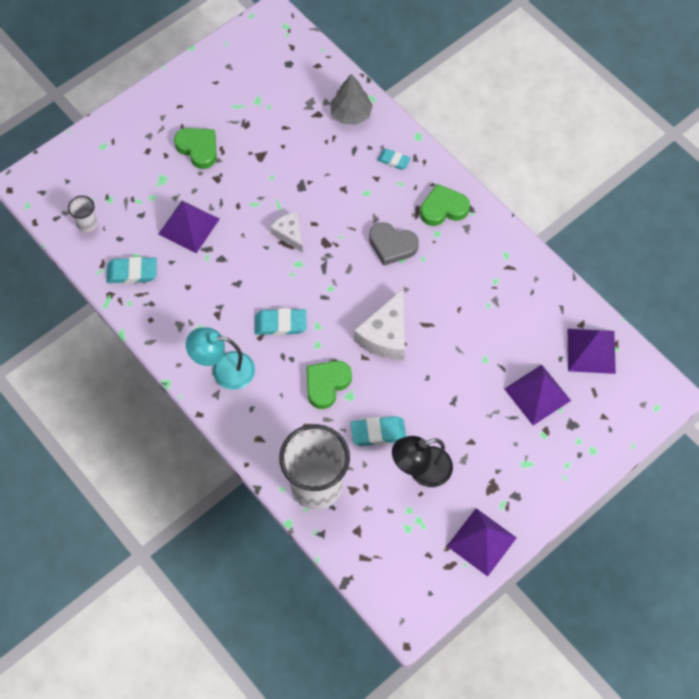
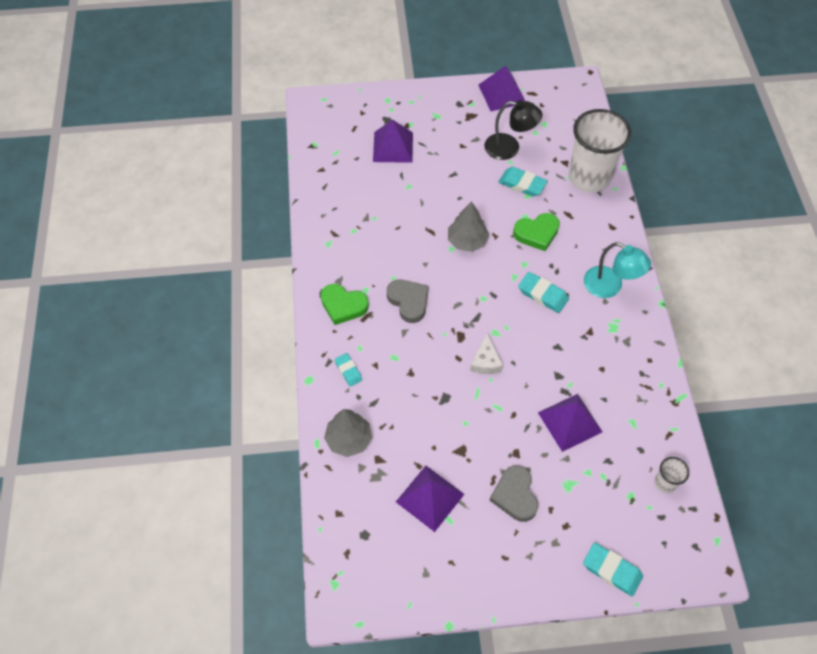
camera: 145 degrees left, 5 degrees down
(132, 272) = (645, 410): turquoise eraser -> turquoise eraser (612, 570)
(198, 149) = (515, 495): green heart -> grey heart
(385, 335) = (467, 241): white cheese -> grey tree
(591, 351) = (331, 151): purple pyramid -> purple pyramid (430, 498)

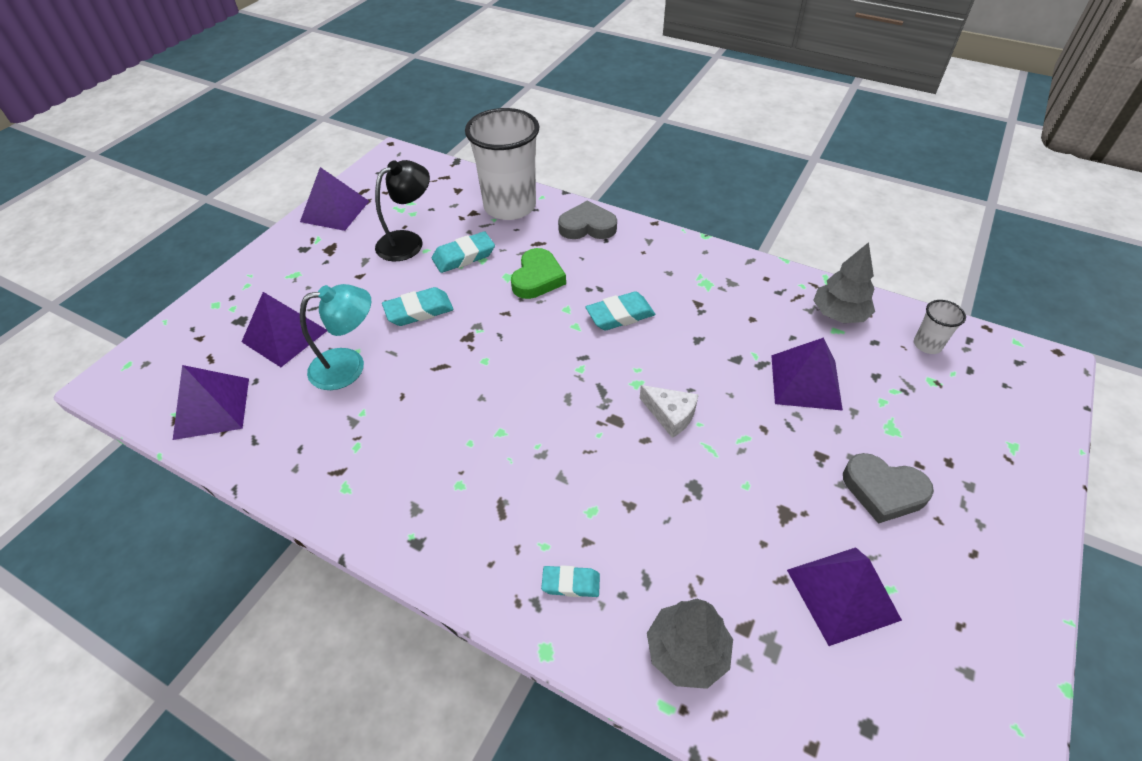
camera: 55 degrees left, 10 degrees down
(328, 154) = (212, 408): none -> purple pyramid
(343, 306) = (460, 527): green heart -> none
(408, 301) = (520, 446): grey heart -> grey heart (587, 226)
(467, 241) = (489, 340): grey tree -> grey tree (839, 314)
(610, 287) = (654, 260): turquoise lamp -> turquoise lamp (349, 366)
(612, 570) = (1028, 450): turquoise eraser -> turquoise eraser (419, 311)

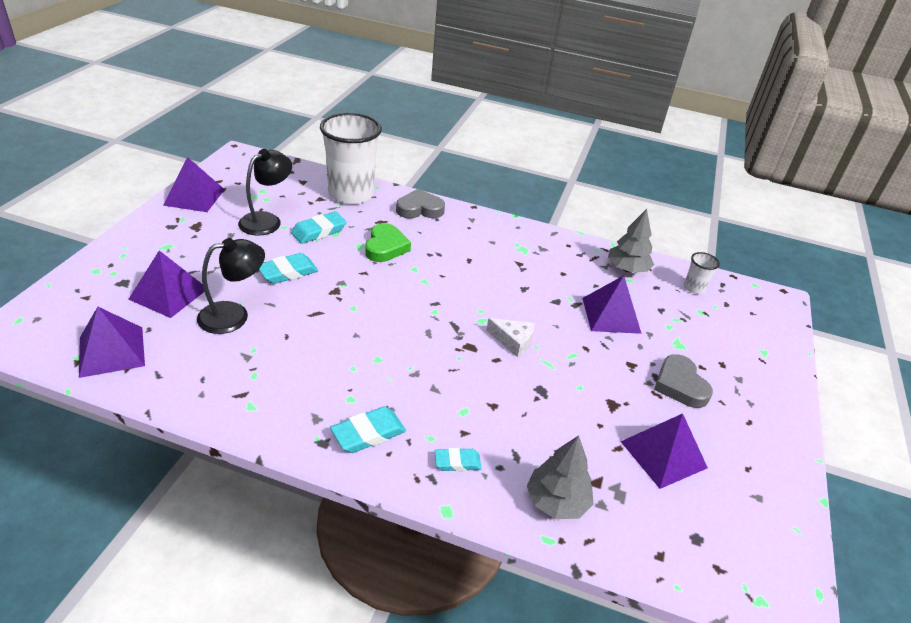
camera: 15 degrees left, 10 degrees down
(349, 366) = (234, 315): turquoise lamp -> black lamp
(620, 315) = (459, 272): turquoise eraser -> turquoise eraser (368, 433)
(883, 491) = (680, 385): grey heart -> grey heart turned 60 degrees clockwise

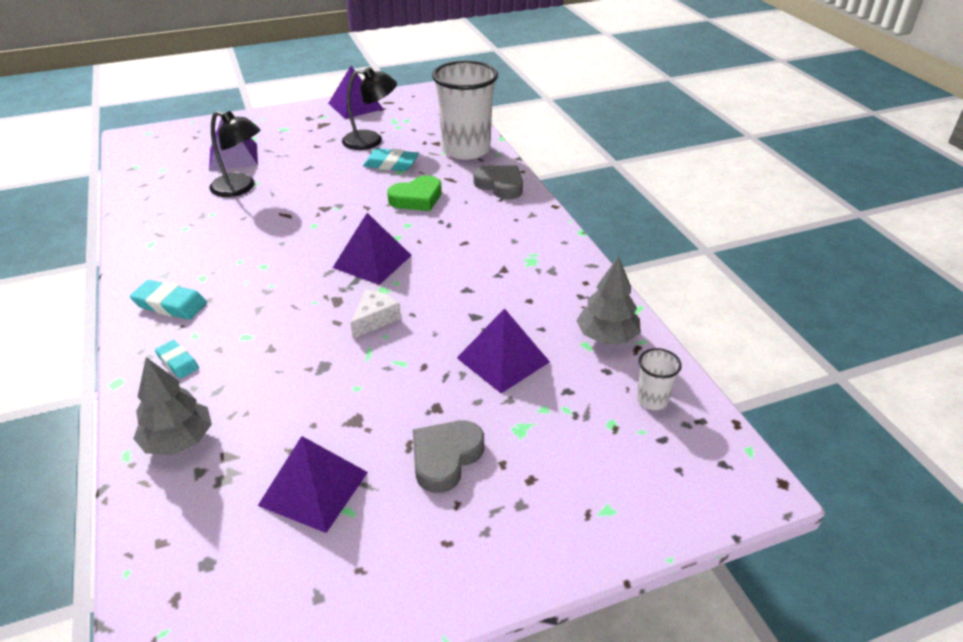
camera: 55 degrees right, 0 degrees up
(111, 351) = (152, 172): purple pyramid -> purple pyramid (372, 261)
(288, 272) = (319, 180): turquoise eraser -> none
(513, 341) = (375, 319): white cheese -> white cheese turned 135 degrees counterclockwise

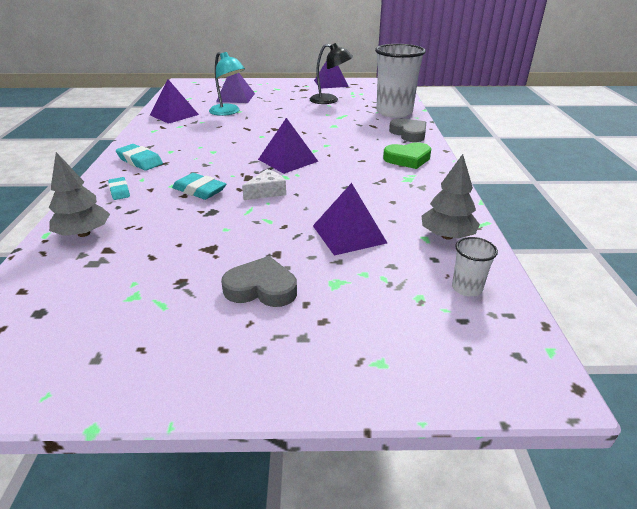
camera: 20 degrees right, 5 degrees down
(240, 188) = (228, 112): black lamp -> turquoise lamp
(314, 488) = (149, 284): purple pyramid -> purple pyramid (174, 115)
(391, 164) = (335, 113): turquoise eraser -> turquoise eraser (199, 190)
(417, 198) = (342, 132): green heart -> green heart (407, 159)
(445, 458) = (261, 288): grey heart -> grey heart turned 45 degrees clockwise

